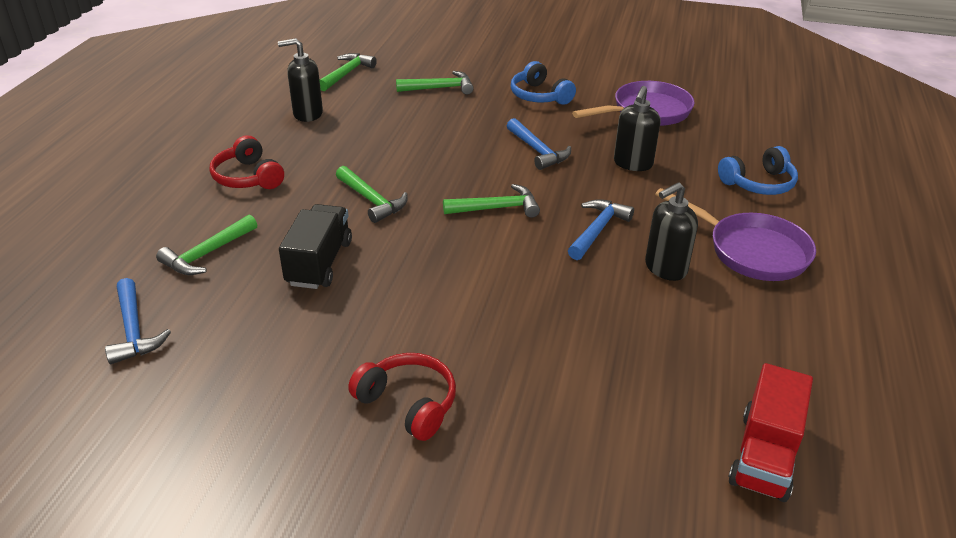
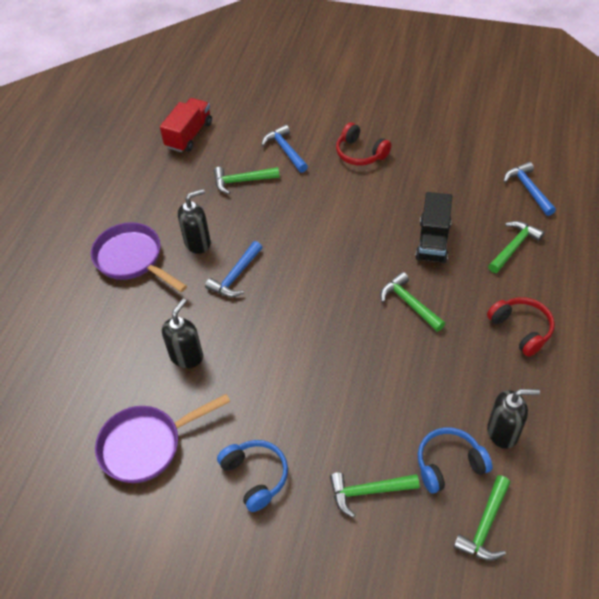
camera: 175 degrees left, 15 degrees up
(496, 208) = (309, 297): green hammer -> green hammer (242, 181)
(537, 151) = (269, 373): blue hammer -> blue hammer (285, 150)
(758, 183) = (89, 332): blue headphones -> blue headphones (449, 464)

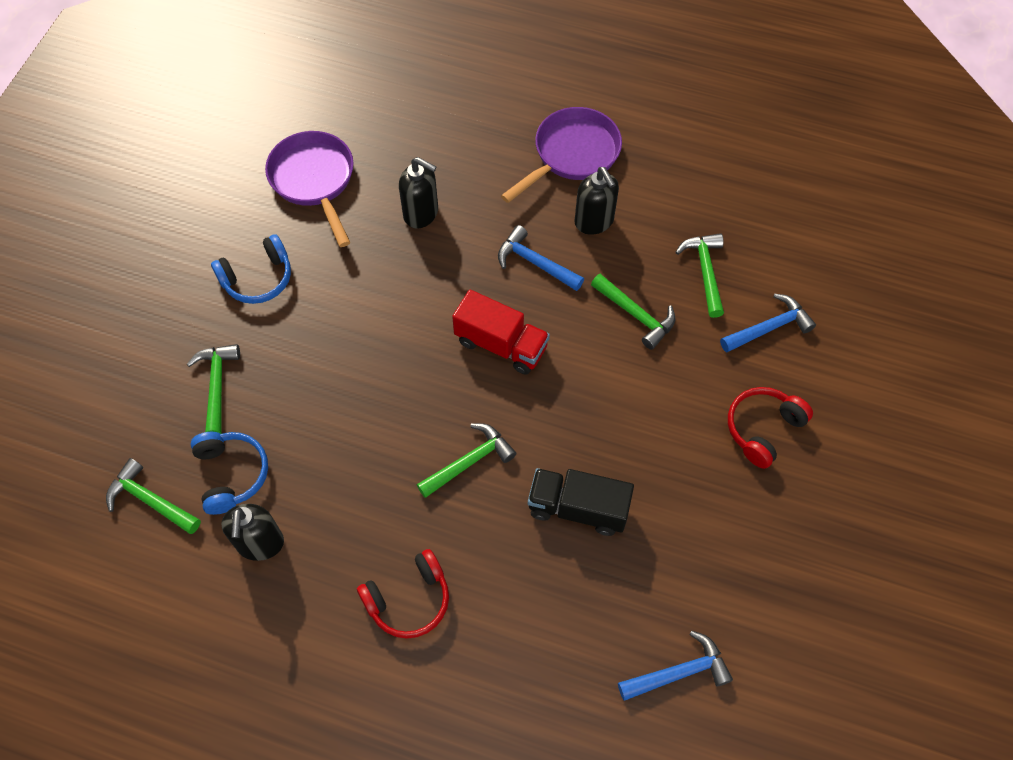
camera: 90 degrees right, 10 degrees up
(189, 135) = (799, 208): red truck -> red truck (501, 344)
(514, 247) = (558, 622): green hammer -> green hammer (635, 315)

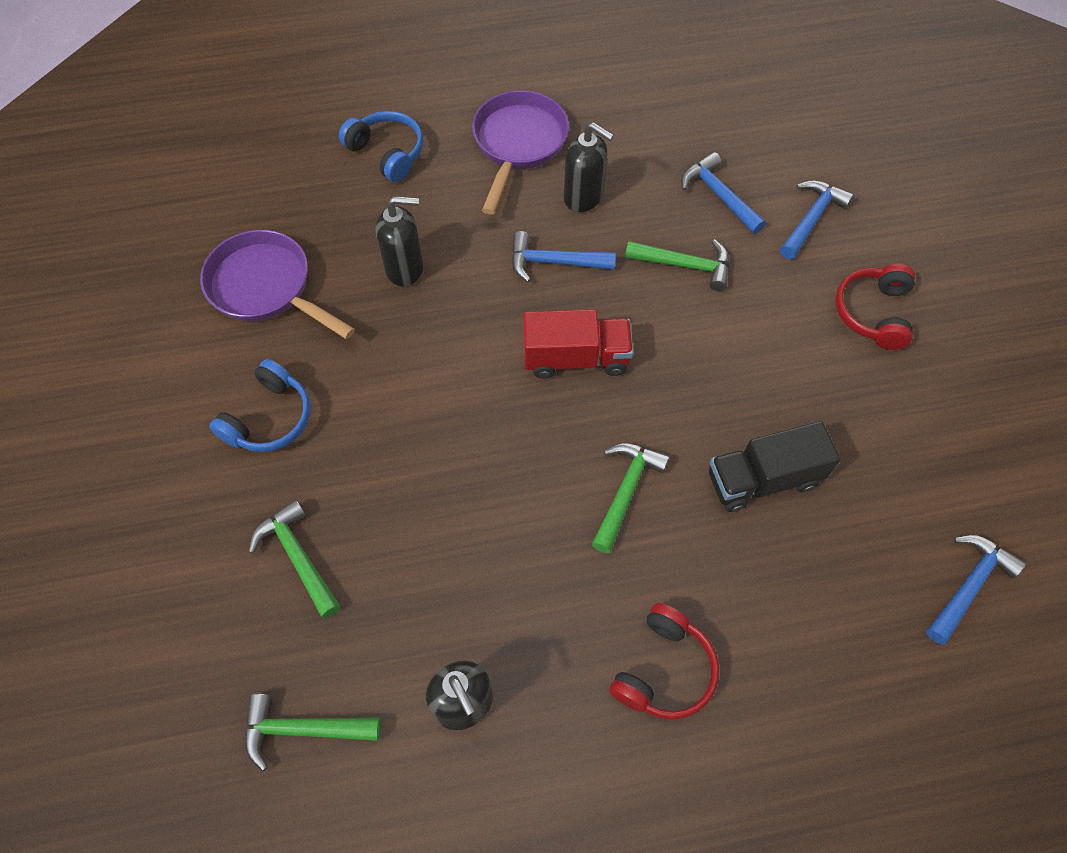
camera: 30 degrees left, 0 degrees up
(231, 474) = (379, 646): blue headphones -> blue headphones (387, 153)
(705, 272) = (719, 195): green hammer -> blue hammer

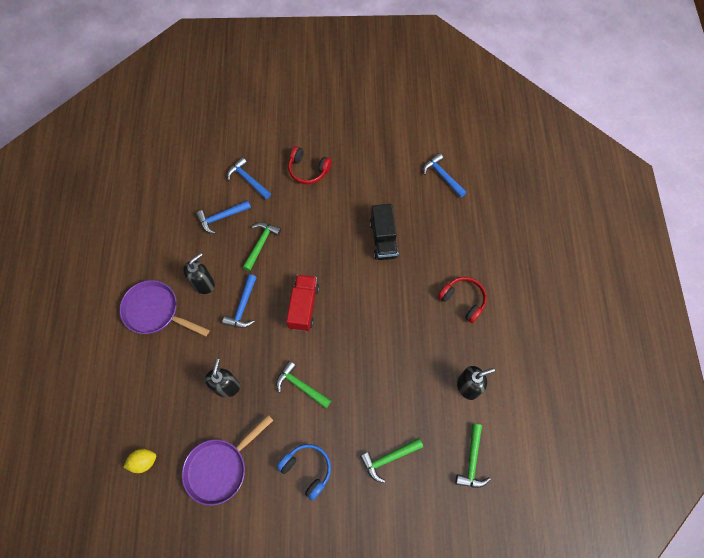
camera: 80 degrees left, 5 degrees up
(271, 186) = (144, 461): none -> yellow lemon
(387, 153) = (139, 387): blue headphones -> none
(626, 491) = (379, 298): green hammer -> green hammer (301, 386)

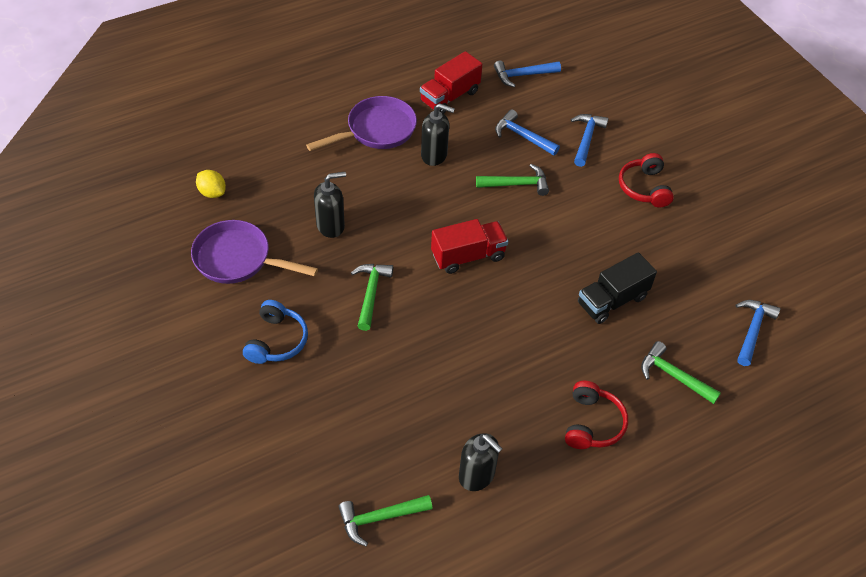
camera: 60 degrees right, 15 degrees down
(154, 245) = (449, 96): none -> red truck
(155, 311) = (376, 130): purple pan -> purple pan turned 60 degrees clockwise
(243, 306) = (431, 200): blue hammer -> blue hammer (523, 75)
(389, 458) = (333, 420): green hammer -> green hammer (674, 376)

